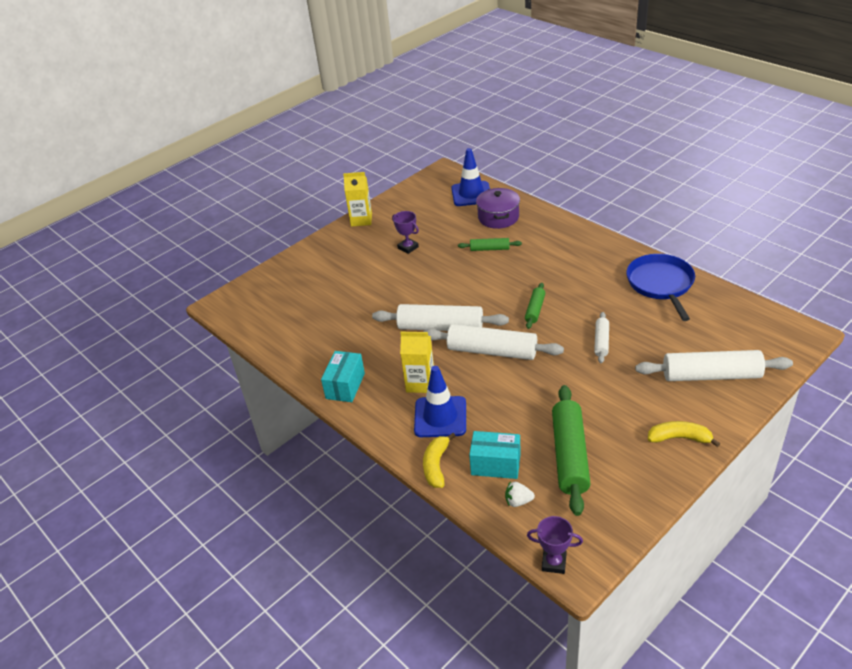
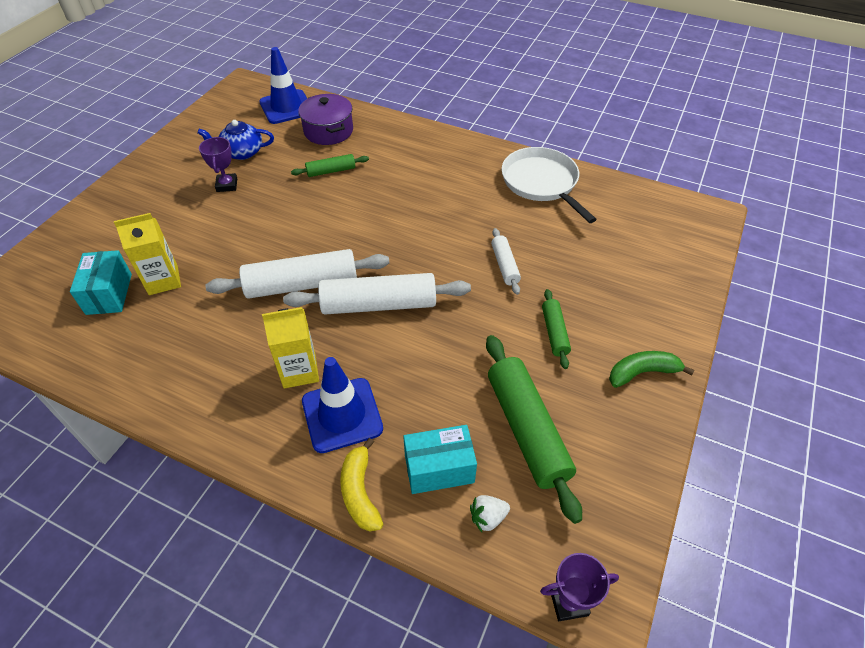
camera: 25 degrees left, 10 degrees up
(345, 386) = (194, 398): turquoise box -> turquoise box (109, 294)
(361, 220) = (154, 158): yellow carton -> yellow carton (163, 280)
(408, 247) = (227, 185): purple trophy -> purple trophy turned 60 degrees clockwise
(426, 225) = (241, 152): none -> blue teapot
(535, 310) = (412, 239): green rolling pin -> green rolling pin (554, 332)
(660, 284) = (541, 183): blue pan -> white pan
(679, 438) = (642, 372): yellow banana -> green banana
(711, 375) = (641, 283): white rolling pin -> none

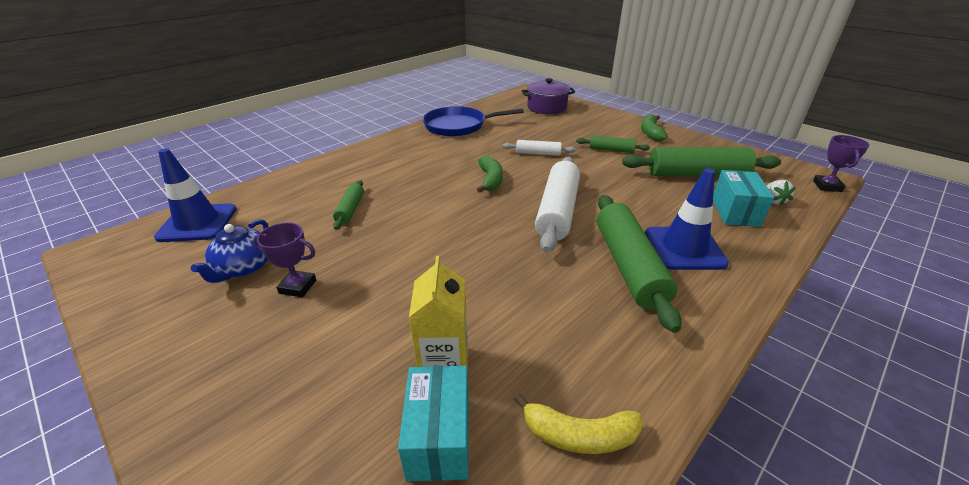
camera: 70 degrees left, 15 degrees down
(109, 294) = (439, 437): turquoise box -> turquoise box turned 75 degrees clockwise
(299, 371) = (629, 266): yellow carton -> green rolling pin
(302, 284) = (511, 250): white rolling pin -> none
(328, 131) = (281, 202): purple pot -> purple pot (547, 107)
(360, 492) = (765, 250): yellow banana -> yellow banana (579, 435)
(421, 241) = (490, 180): none -> green banana
(541, 183) = (458, 126): white pan -> blue pan

